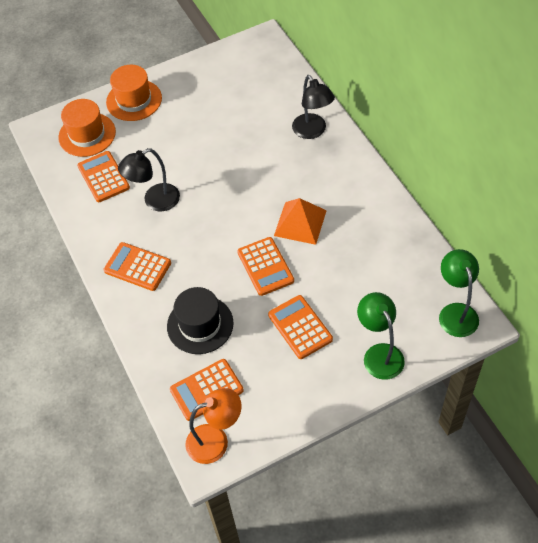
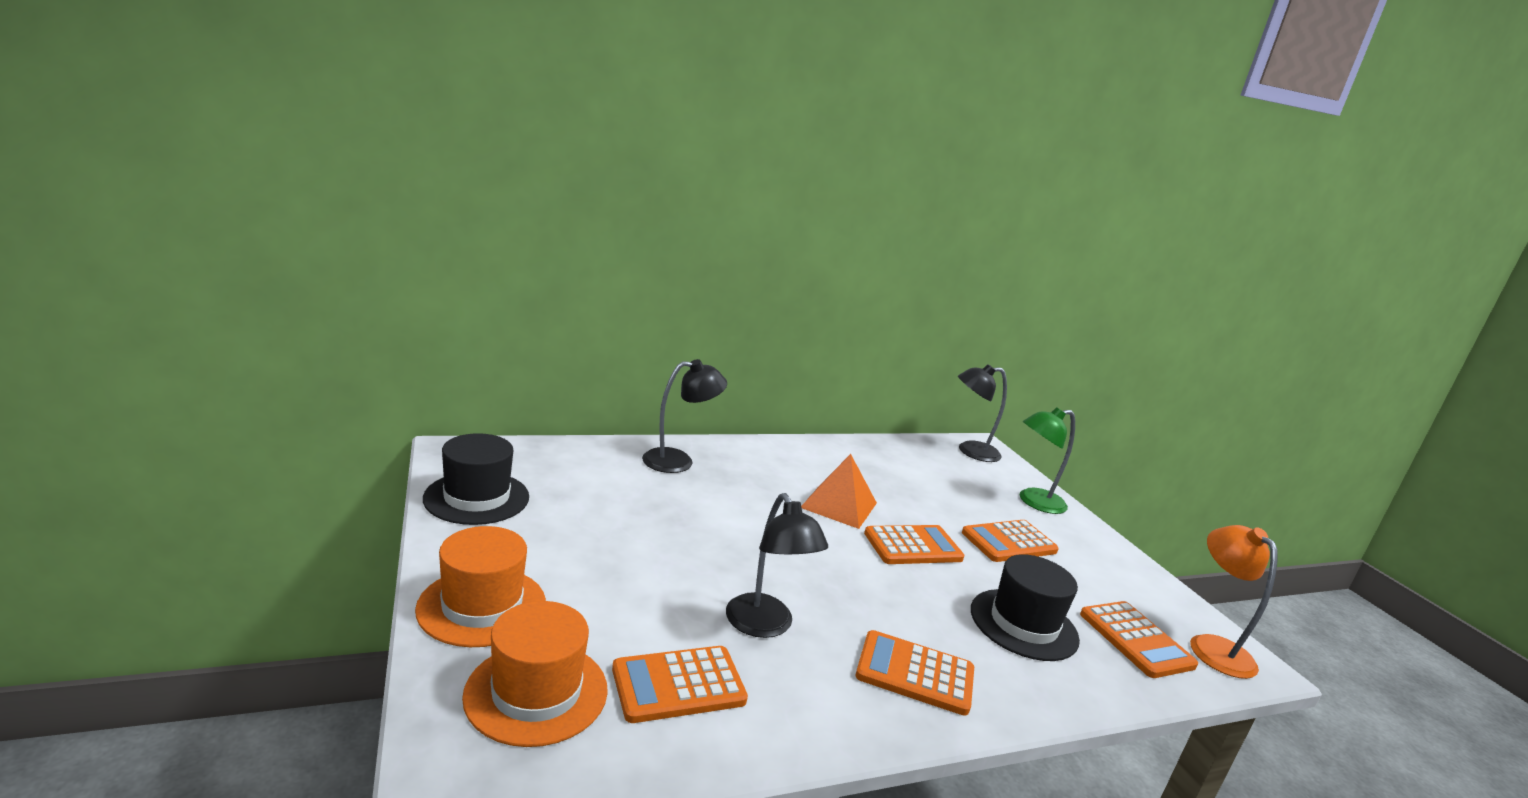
camera: 90 degrees left, 35 degrees down
(137, 267) = (915, 673): orange calculator -> orange calculator turned 75 degrees clockwise
(220, 65) = (477, 498): none -> black hat
(455, 312) = (970, 451): green lamp -> black lamp

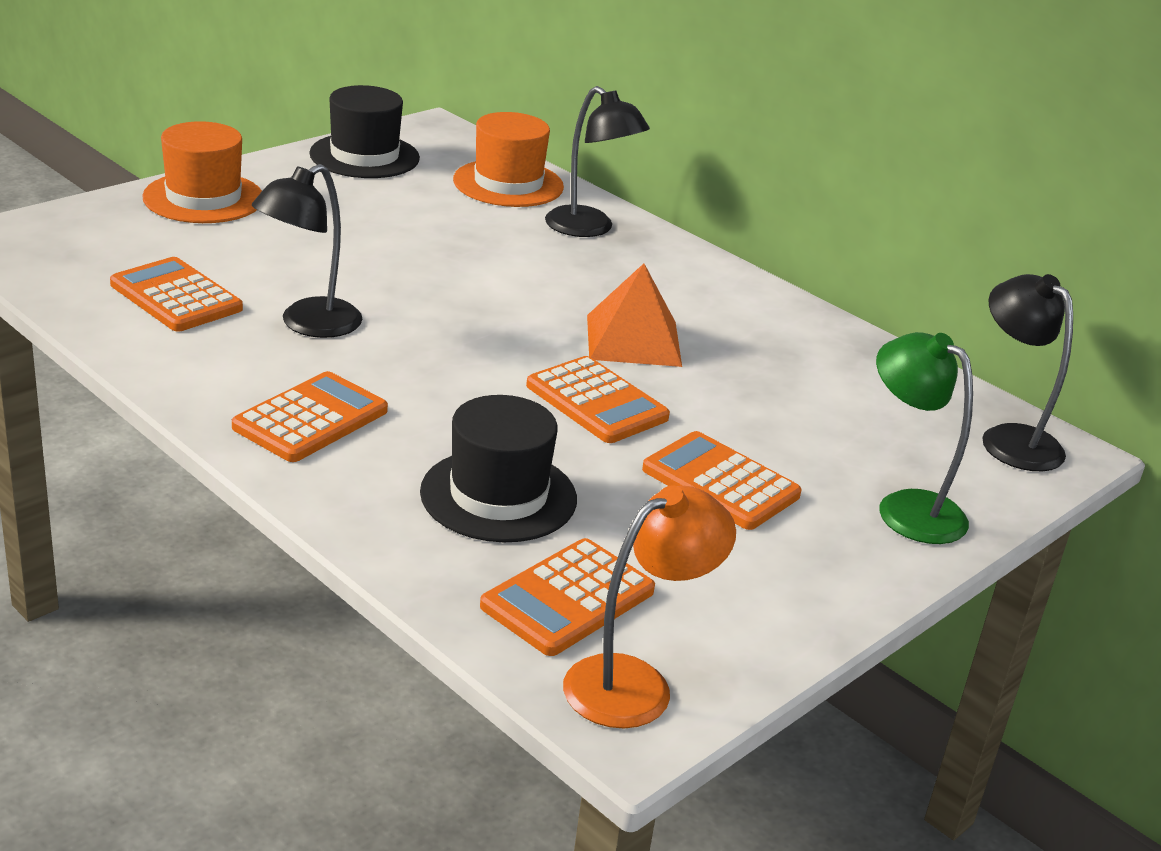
camera: 65 degrees right, 10 degrees up
(536, 692) = (115, 242): orange hat -> orange hat (508, 184)
(915, 673) = (310, 419): orange calculator -> orange calculator turned 45 degrees clockwise

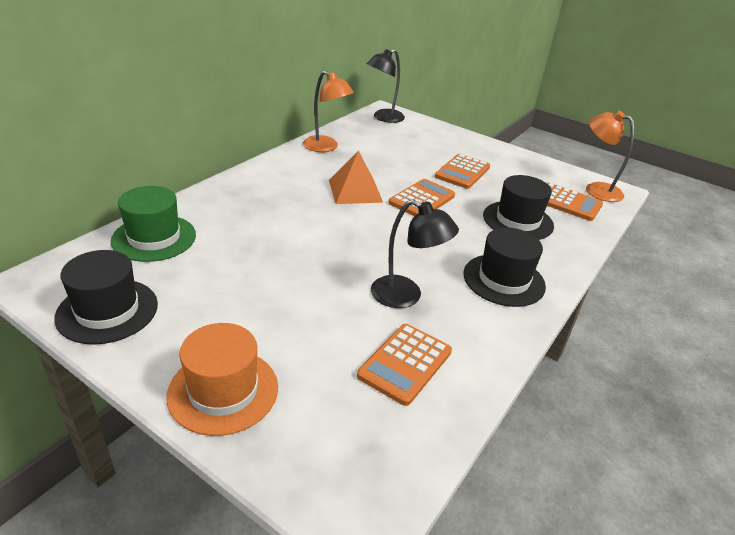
camera: 100 degrees left, 5 degrees up
(310, 419) = (504, 280): orange calculator -> black hat
(508, 184) = (154, 238): orange hat -> green hat
(589, 228) = (221, 205): black lamp -> none
(817, 340) = (326, 147): none -> orange lamp
(907, 508) = (447, 139): green lamp -> none

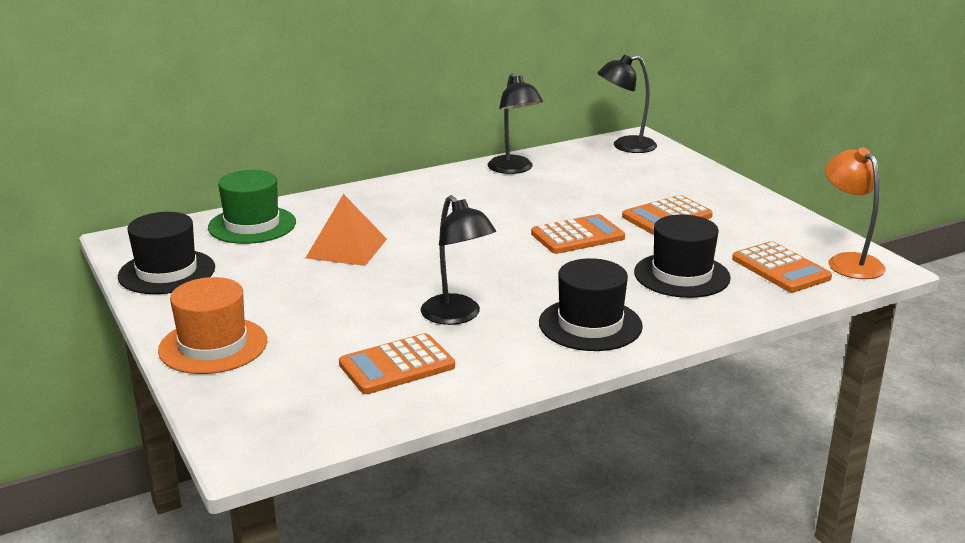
camera: 30 degrees right, 10 degrees down
(326, 147) = (514, 169): orange lamp -> black lamp
(355, 191) = (503, 216): orange pyramid -> orange pyramid (346, 248)

